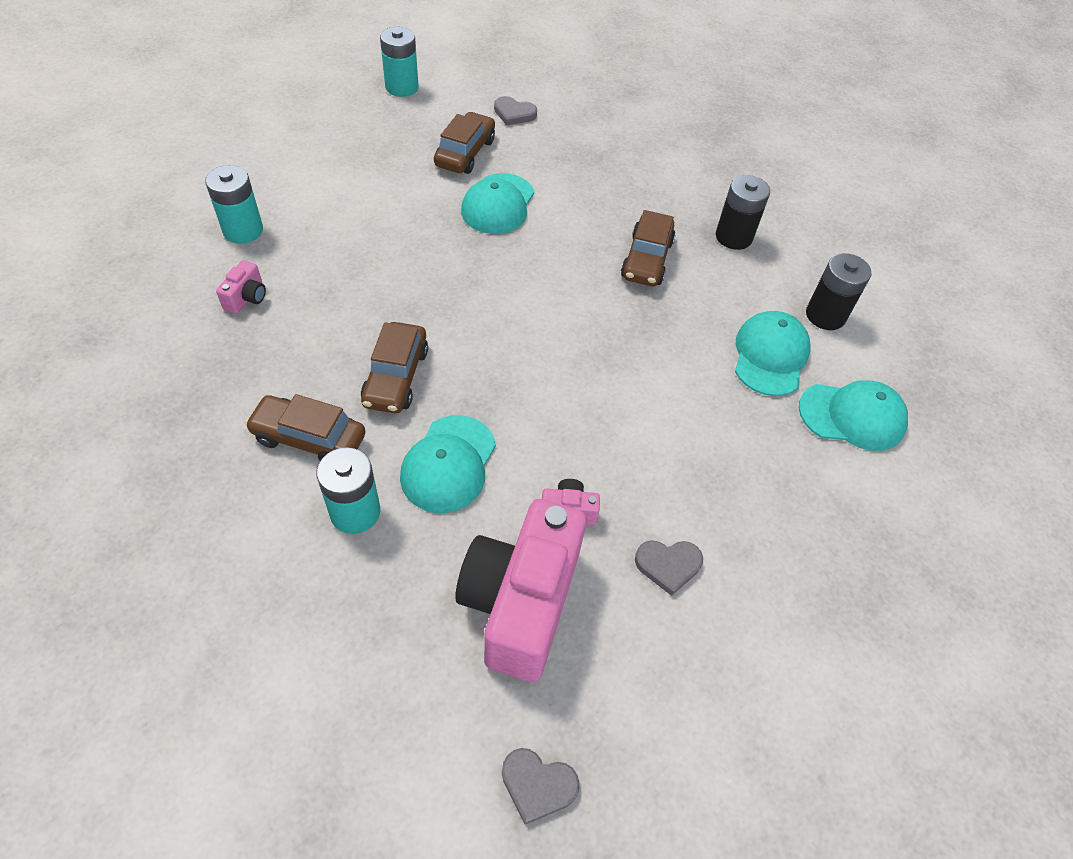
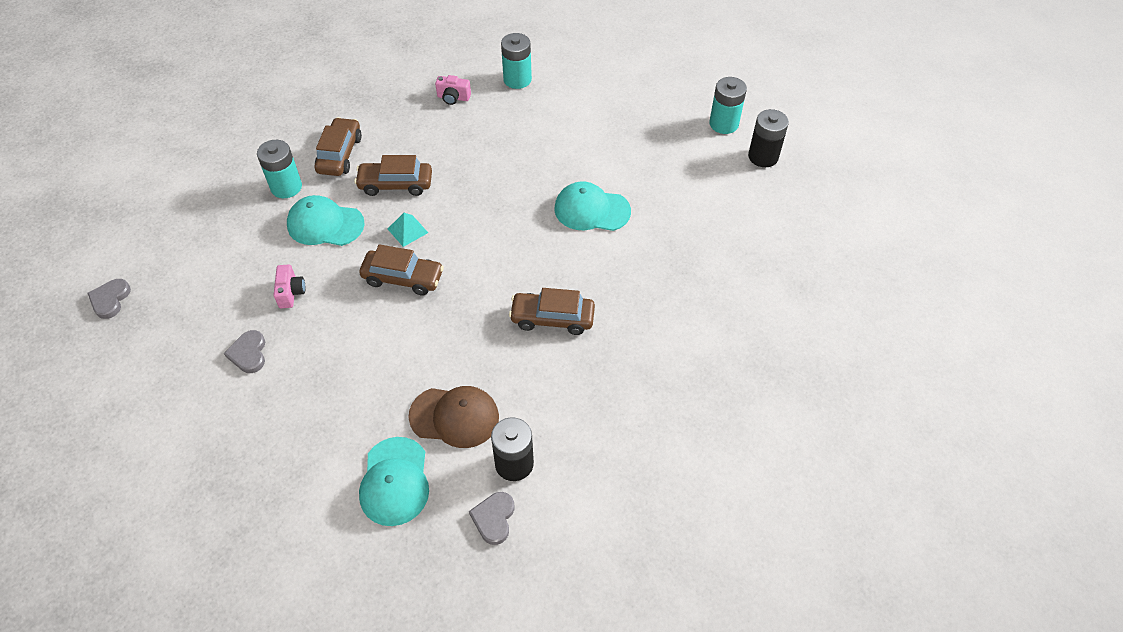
camera: 85 degrees right, 0 degrees up
(465, 153) = (650, 179): brown car -> brown car (403, 278)
(485, 372) = (407, 230): none -> turquoise pyramid
(514, 113) = (721, 202): grey heart -> grey heart (494, 518)
(521, 603) = (222, 276): pink camera -> none
(733, 237) = (603, 385): black battery -> black battery (763, 156)
(770, 356) = (454, 417): turquoise cap -> brown cap

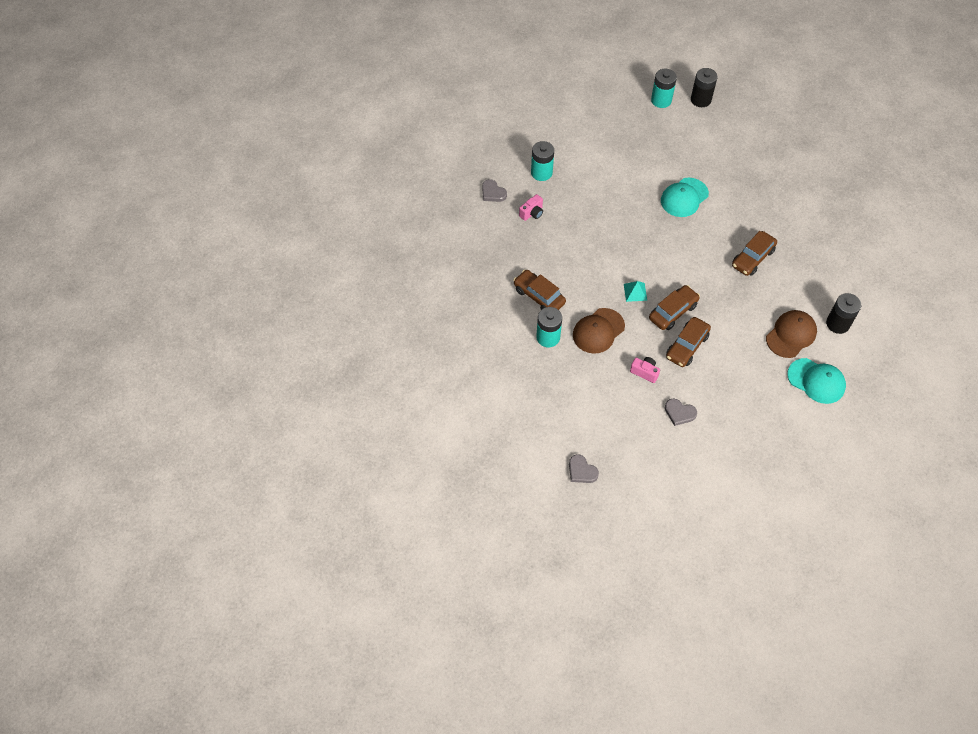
camera: 55 degrees left, 5 degrees up
(325, 224) = (598, 331): turquoise cap -> brown cap
(395, 184) = (590, 280): brown car -> brown car (687, 346)
(494, 518) = (865, 349): grey heart -> grey heart (493, 193)

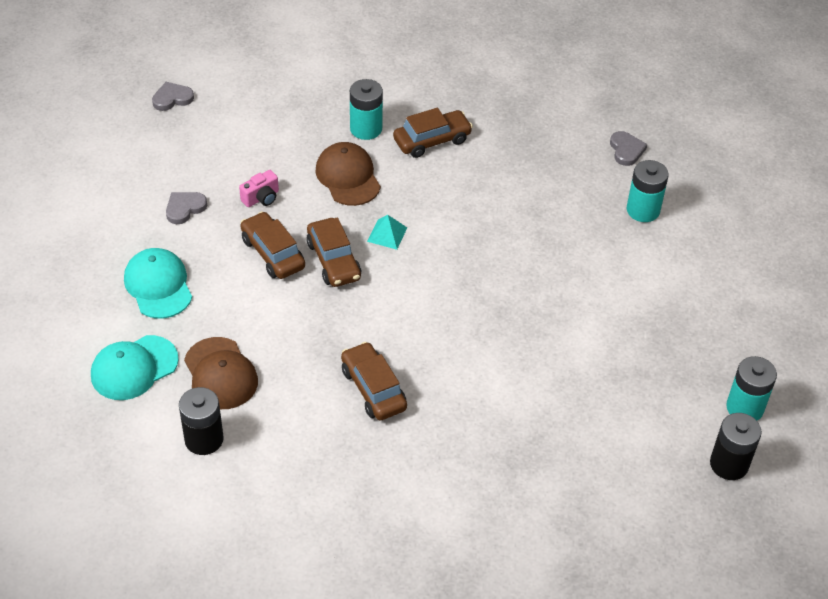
camera: 110 degrees right, 10 degrees down
(493, 193) = (626, 150): grey heart -> grey heart turned 105 degrees clockwise
(532, 213) = (572, 177): pink camera -> none
(684, 197) = (526, 354): turquoise cap -> turquoise cap (158, 285)

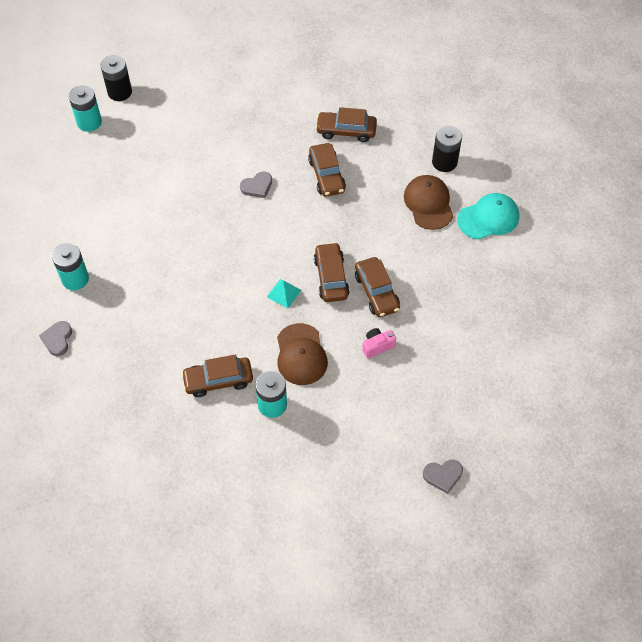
camera: 165 degrees left, 10 degrees up
(158, 285) = (467, 279): turquoise cap -> none
(185, 208) = (441, 347): grey heart -> grey heart (257, 186)
(362, 462) = (346, 131): none -> brown car

